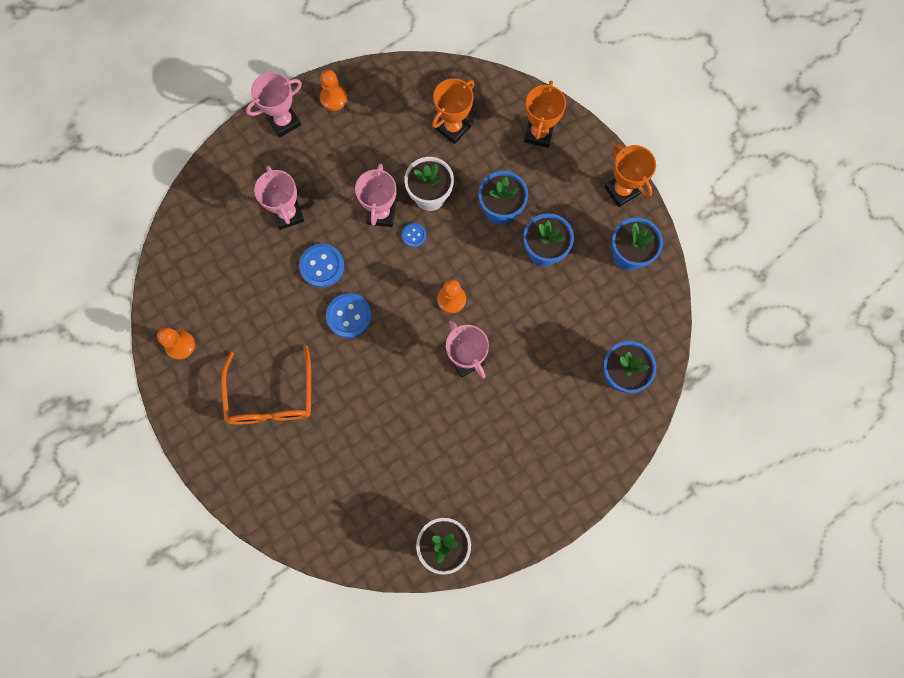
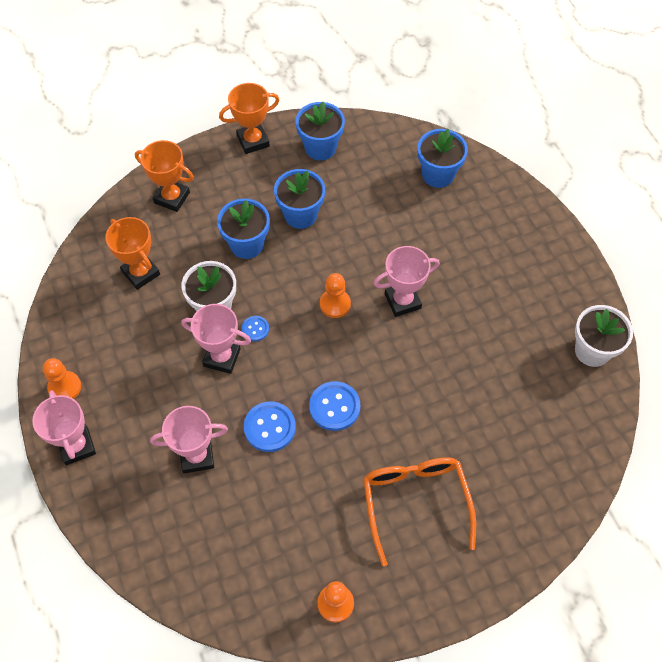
camera: 80 degrees left, 15 degrees down
(271, 397) = (415, 502): orange glasses -> orange glasses turned 105 degrees counterclockwise

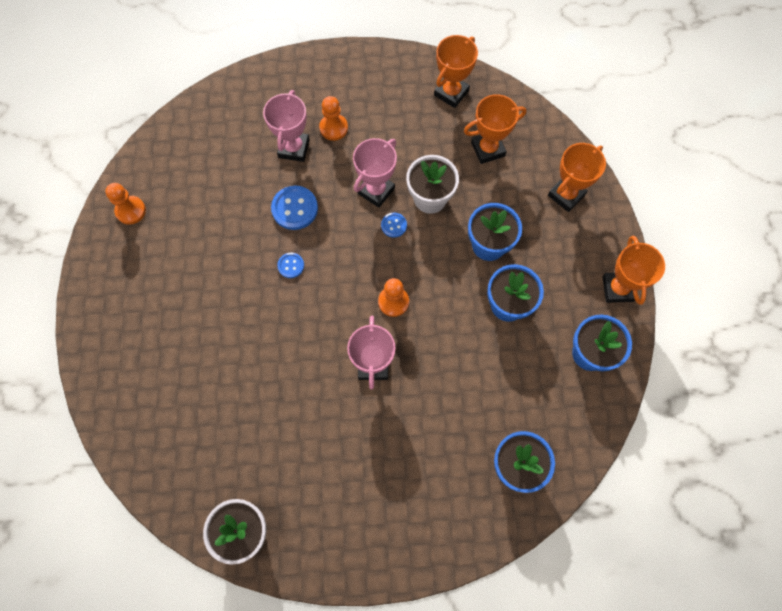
camera: 110 degrees right, 10 degrees up
(65, 387) = (395, 71): orange pawn -> orange pawn (333, 128)
(77, 446) = (340, 69): pink trophy -> none
(80, 324) = (451, 93): none -> orange trophy
(334, 407) = (291, 265): blue button -> blue button, size x0.56
(415, 502) = (177, 299): orange glasses -> none

